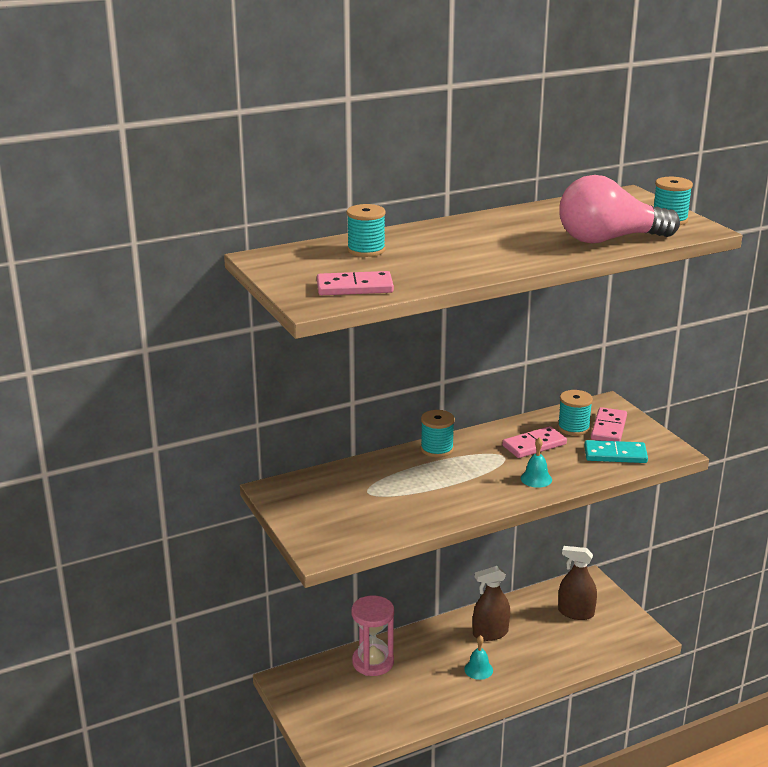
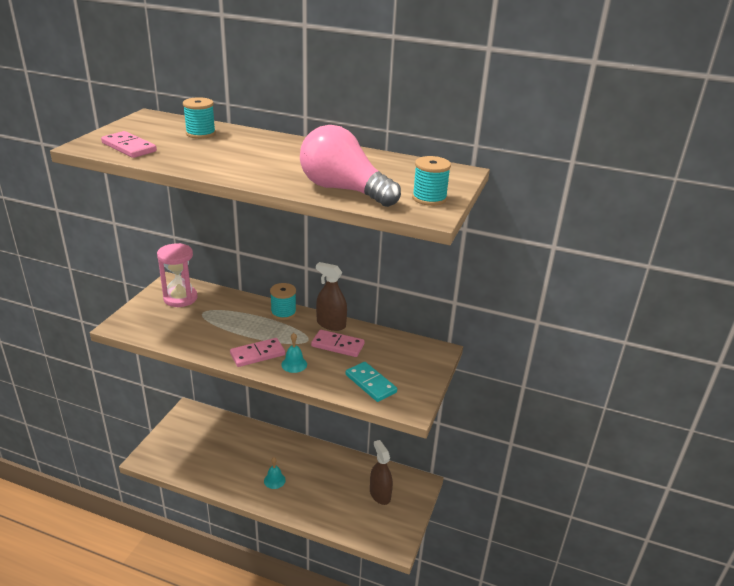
camera: 45 degrees right, 5 degrees up
(373, 662) = (236, 433): pink hourglass -> pink hourglass (180, 298)
(490, 633) = (314, 466): brown spray bottle -> brown spray bottle (331, 324)
(573, 428) = (383, 351): turquoise spool -> none
(608, 428) = (404, 365): pink domino -> pink domino (257, 354)

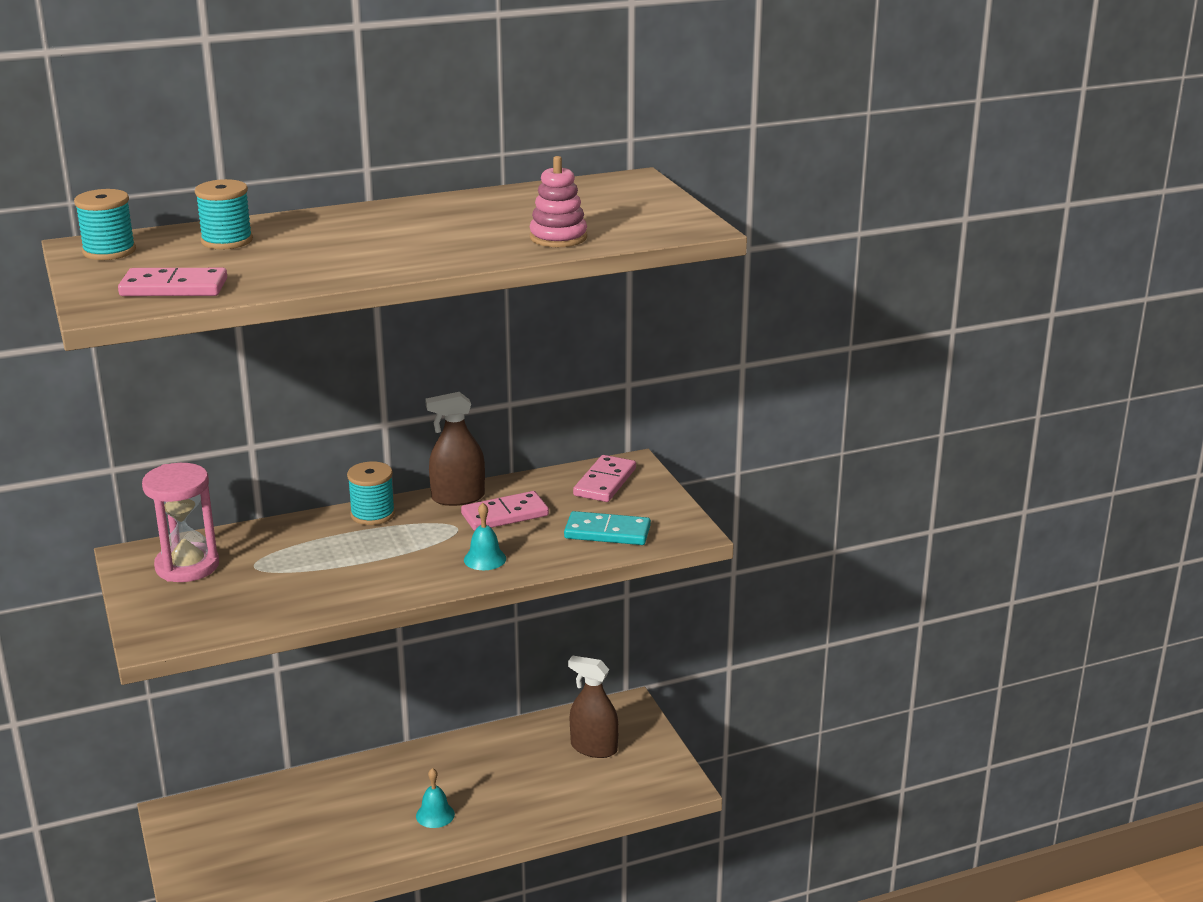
camera: 40 degrees left, 5 degrees down
(257, 354) = (419, 572): pink domino -> pink domino (604, 482)
(343, 190) = (558, 237): pink light bulb -> pink stacking toy
(429, 198) = (661, 214): turquoise spool -> turquoise spool (109, 251)

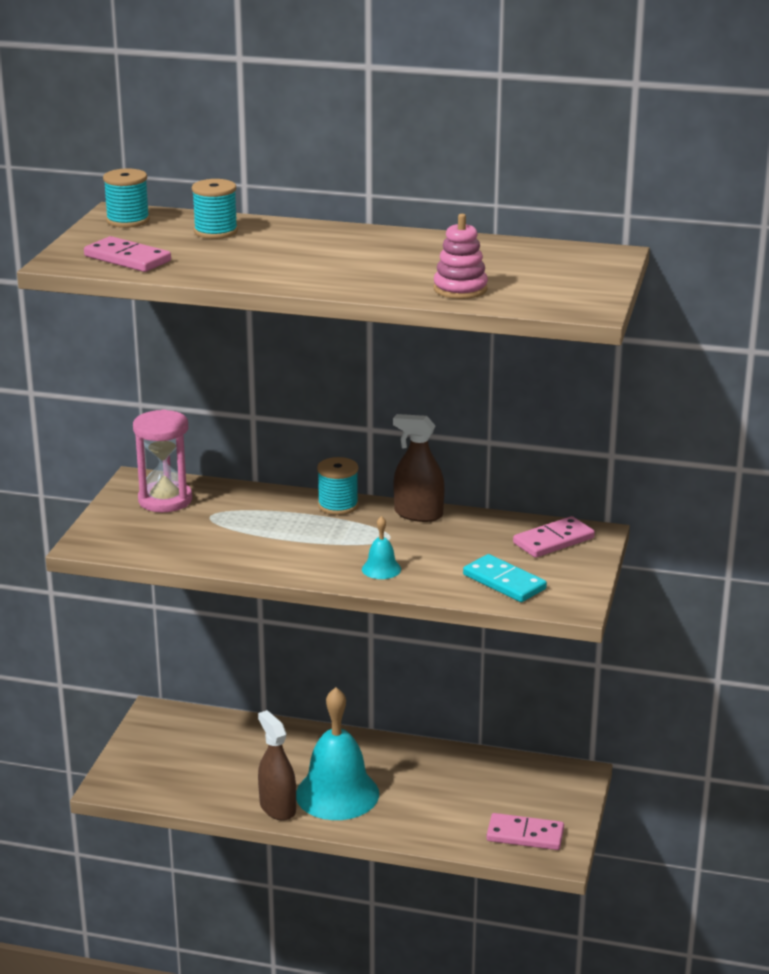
camera: 35 degrees right, 0 degrees up
(435, 815) = (337, 794): turquoise bell -> turquoise bell, size x2.33
(505, 515) = (438, 540): pink domino -> pink domino (525, 835)
(594, 748) = (515, 796): brown spray bottle -> brown spray bottle (277, 808)

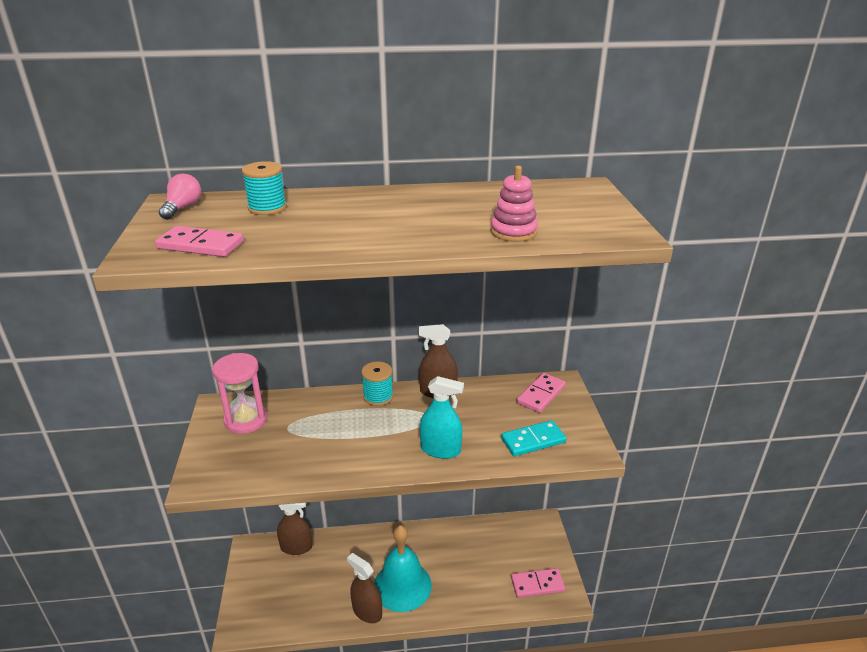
camera: 20 degrees left, 5 degrees up
(128, 221) = (182, 208): turquoise spool -> pink light bulb
(215, 724) = (296, 547): none -> brown spray bottle
(381, 569) = (440, 450): turquoise bell -> turquoise spray bottle
(504, 582) = (533, 440): turquoise domino -> turquoise domino turned 45 degrees counterclockwise

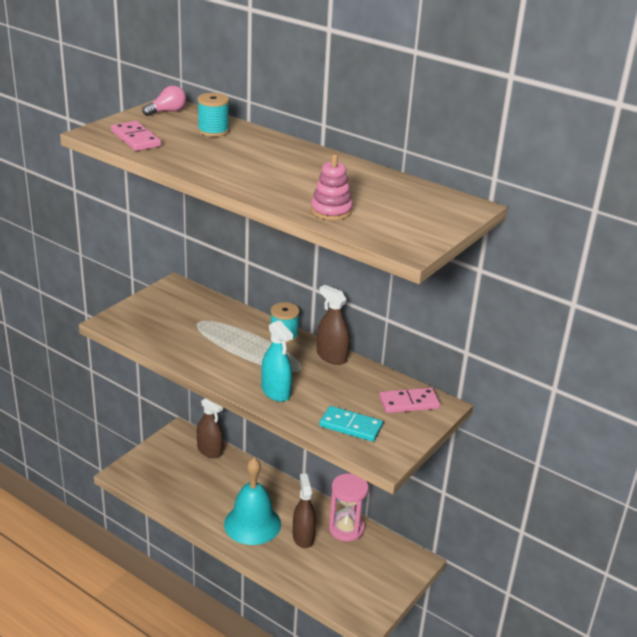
camera: 40 degrees right, 0 degrees up
(246, 420) = (180, 303): pink hourglass -> pink hourglass (346, 529)
(367, 611) = (210, 521): brown spray bottle -> brown spray bottle (303, 537)
(537, 584) = (354, 595): pink domino -> none

